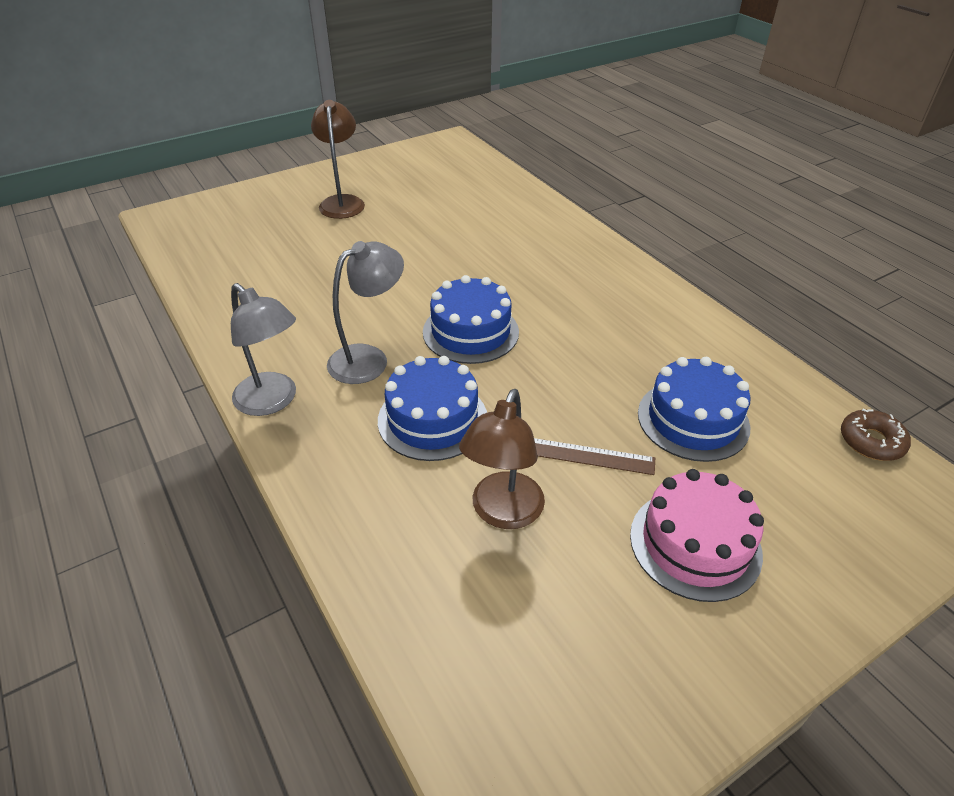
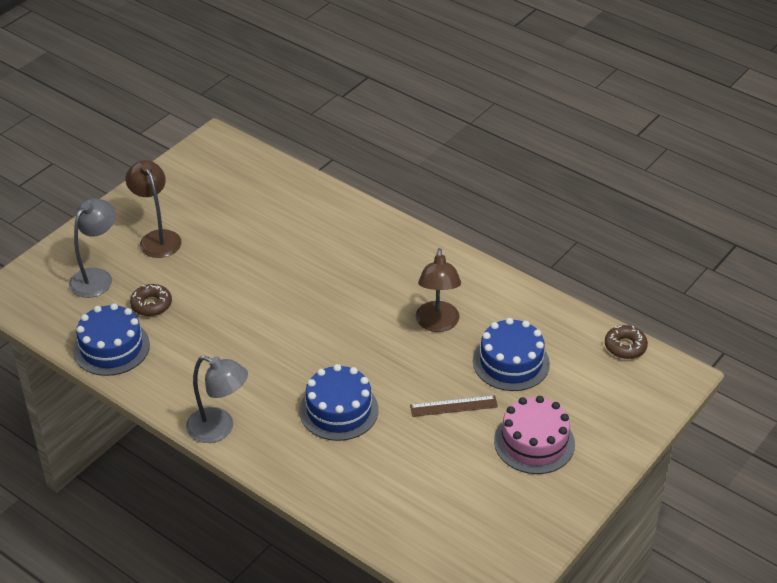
camera: 20 degrees left, 0 degrees up
(293, 256) = (151, 304): none -> brown donut
(369, 359) = (268, 378): grey lamp -> grey lamp (97, 277)
(470, 332) = (332, 336): blue cake -> blue cake (111, 347)
(502, 513) = (413, 457): brown lamp -> brown lamp (437, 324)

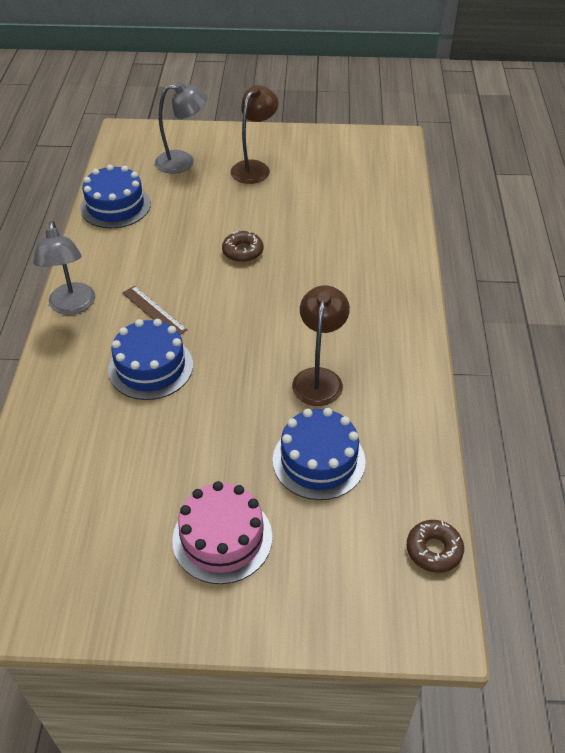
camera: 55 degrees right, 5 degrees up
(151, 304) = (179, 201): brown donut -> brown donut (242, 251)
(437, 324) = (319, 378): brown lamp -> brown lamp turned 135 degrees clockwise
(453, 406) = (221, 446): brown ruler -> brown ruler (154, 311)

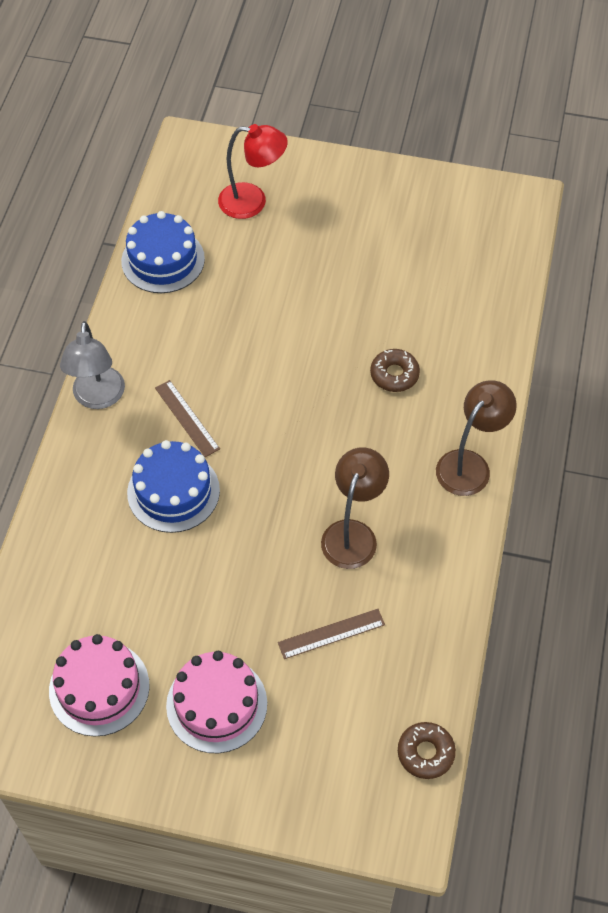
camera: 10 degrees right, 10 degrees up
(103, 541) = (99, 688): none -> pink cake
(183, 162) = (252, 202): grey lamp -> red lamp
(242, 251) = (300, 349): brown donut -> brown donut (394, 374)
(254, 168) = (338, 222): brown lamp -> brown lamp (470, 464)
(318, 460) = (331, 633): blue cake -> brown ruler

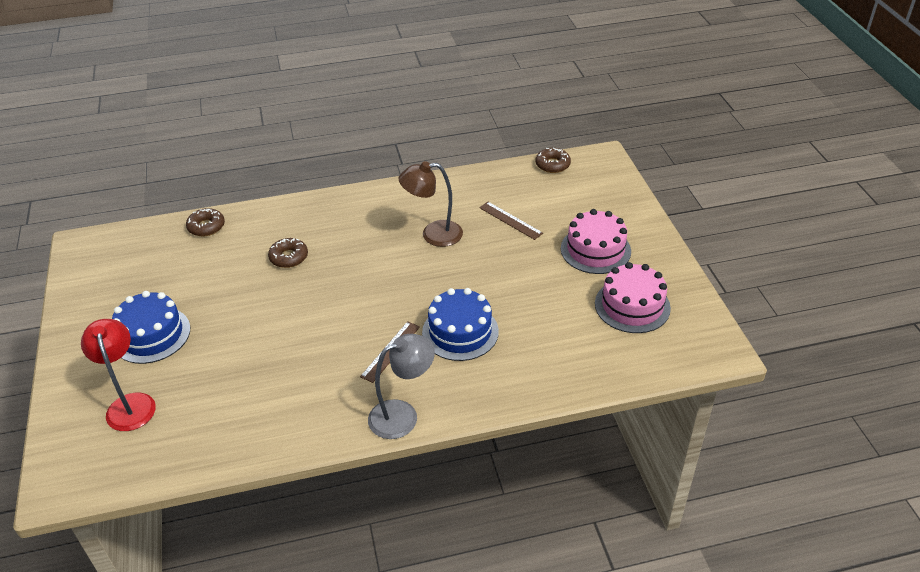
camera: 115 degrees left, 15 degrees down
(163, 260) = (227, 439): blue cake -> blue cake (151, 335)
(470, 464) = (347, 202): brown lamp -> none
(496, 312) = (206, 226): none -> brown donut

